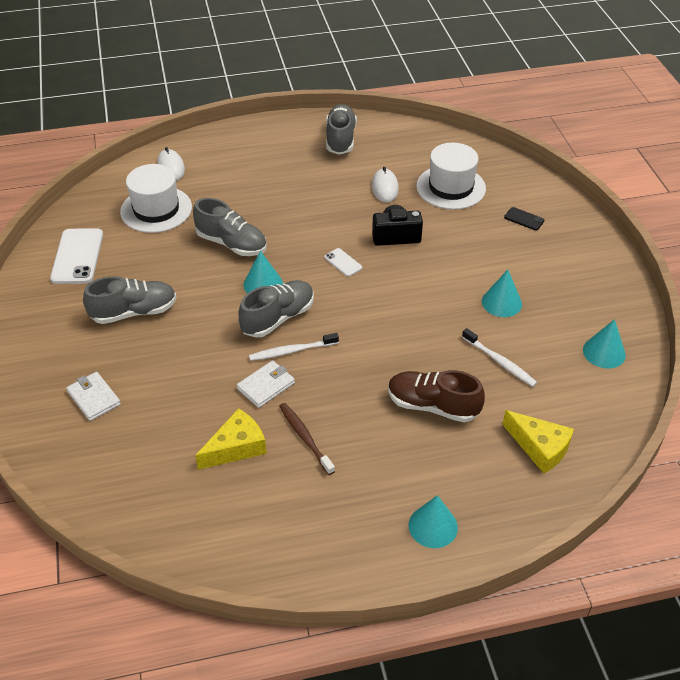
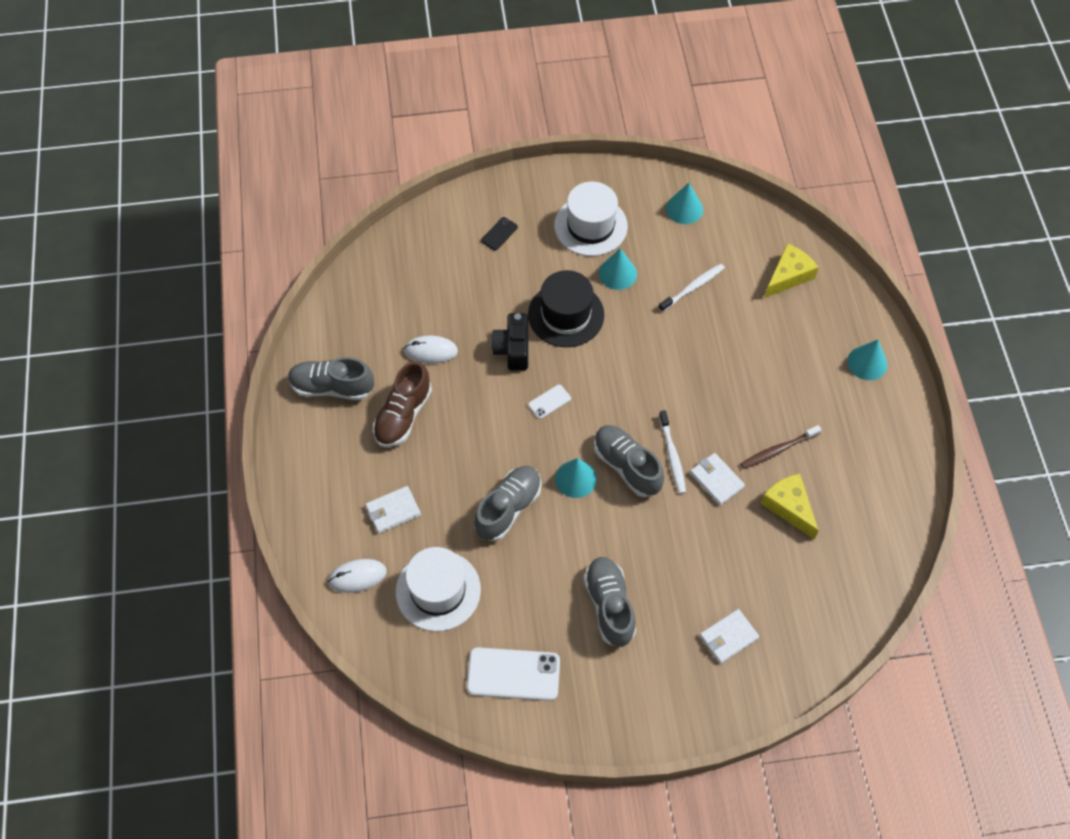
camera: 85 degrees left, 15 degrees up
(228, 180) = (393, 511): none -> white wallet
(432, 406) = (743, 346): brown shoe -> brown shoe (403, 415)
(442, 268) = (566, 314): none -> black hat
(451, 187) = (439, 289): white hat -> white hat (590, 226)

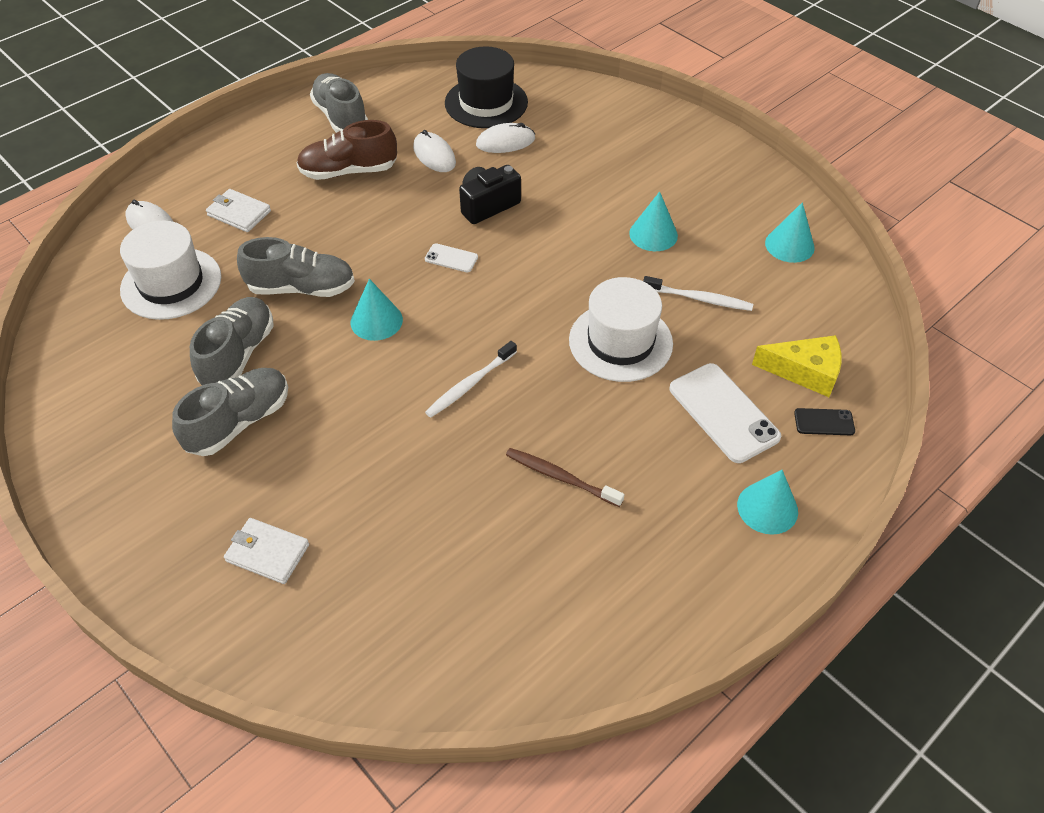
camera: 55 degrees right, 10 degrees down
(453, 298) = (505, 142): none -> white mouse
(499, 234) = (608, 136): black phone -> black phone (824, 422)
(513, 674) = (107, 384): white phone -> white phone (723, 412)
(566, 314) = (565, 221): black hat -> black hat (486, 103)
(590, 226) = (687, 189): white hat -> white hat (620, 342)
(627, 466) = (425, 353): grey shoe -> grey shoe (238, 354)
(716, 480) = (471, 438): white wallet -> none
(789, 507) = (491, 527): yellow cheese -> none

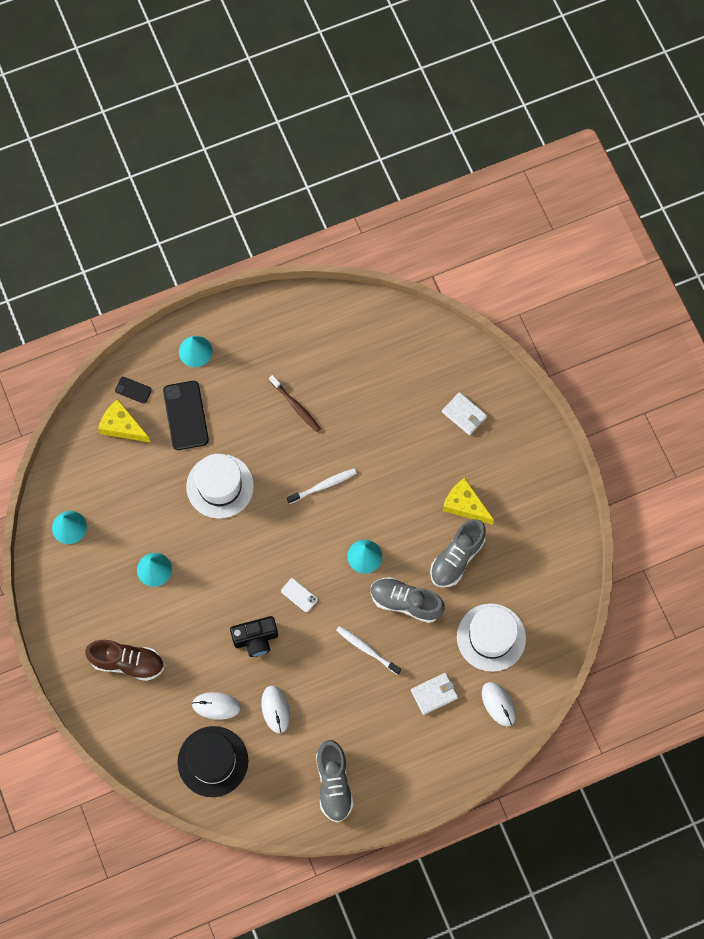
camera: 160 degrees left, 20 degrees up
(239, 213) = (434, 694): white wallet -> white wallet turned 75 degrees counterclockwise
(239, 422) = (465, 505): grey shoe -> yellow cheese
(348, 171) = (344, 713): brown shoe -> brown shoe (127, 662)
(699, 299) = (154, 502): white toothbrush -> white toothbrush (366, 649)
(723, 412) = (185, 415): white phone -> black phone

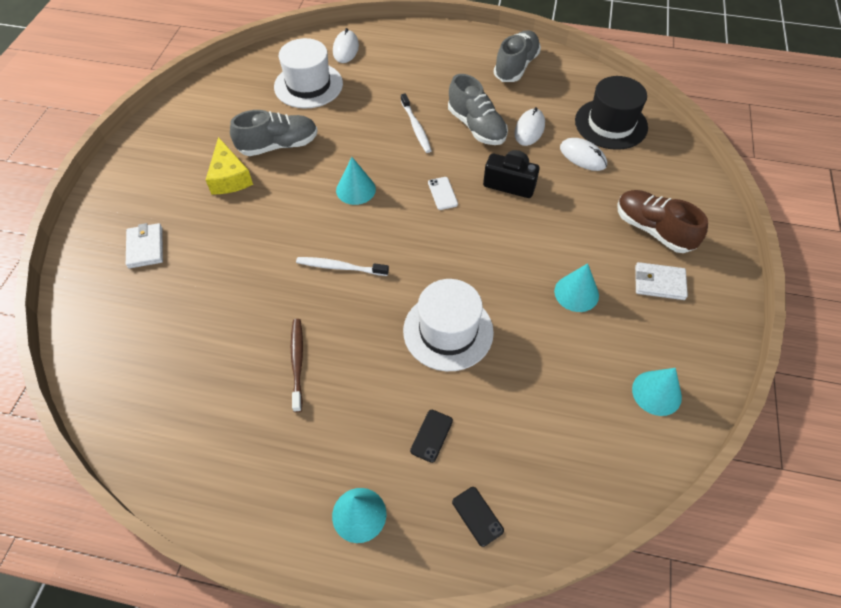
camera: 145 degrees left, 15 degrees down
(122, 426) = (521, 475): yellow cheese -> none
(185, 415) = (431, 436): black phone -> black phone, size x0.50
(405, 602) = (353, 140): grey shoe -> grey shoe (476, 127)
(434, 694) = (388, 76): white wallet -> white wallet (659, 283)

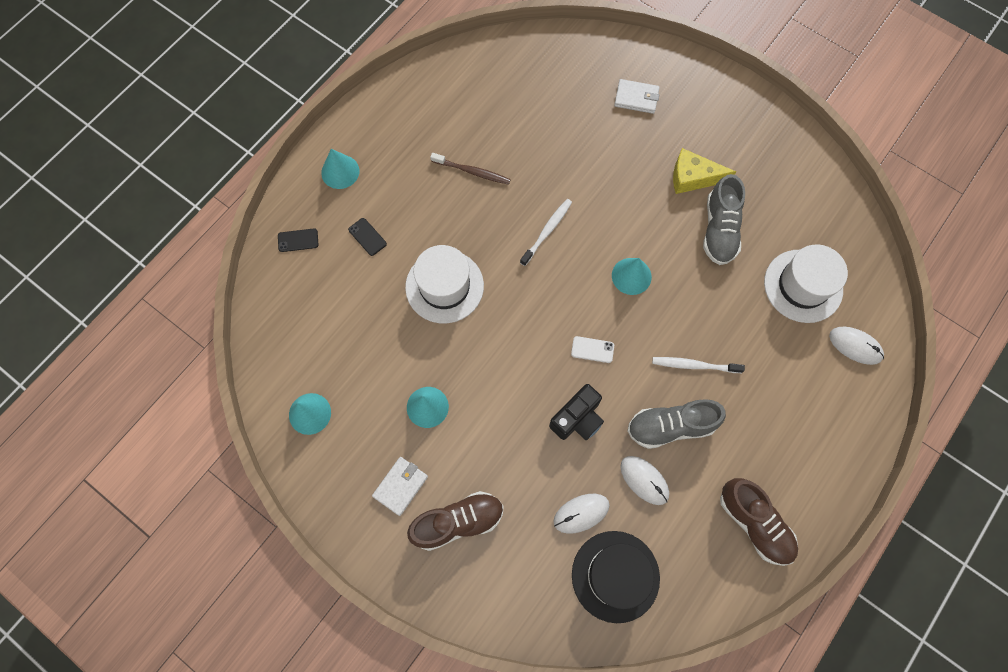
camera: 115 degrees right, 15 degrees up
(516, 67) = (754, 523): grey shoe -> brown shoe

